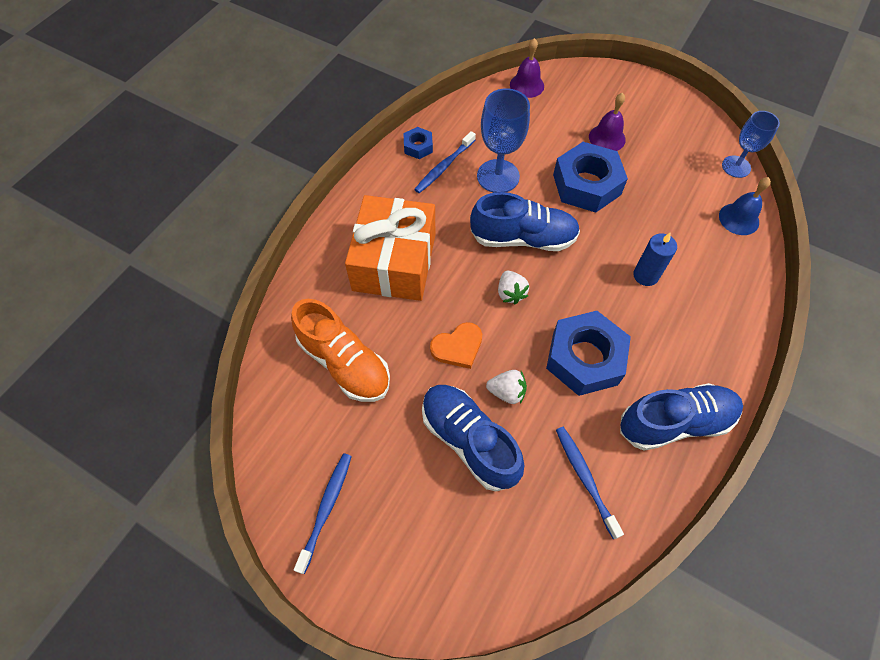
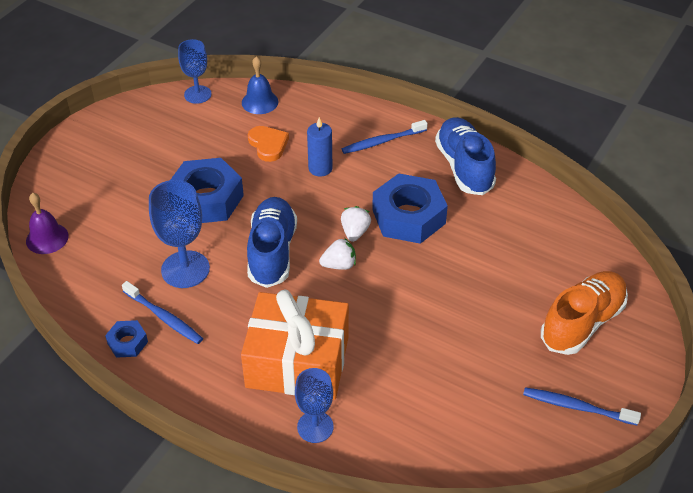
camera: 90 degrees left, 15 degrees down
(325, 276) = (315, 427): none -> blue goblet
(344, 363) = (424, 401): orange shoe -> orange shoe (582, 323)
(458, 347) = (401, 307): orange heart -> orange heart (268, 145)
(469, 441) = (497, 300): blue shoe -> none
(507, 392) = (446, 272): white strawberry -> white strawberry (355, 232)
(585, 478) = (519, 225): blue toothbrush -> blue toothbrush (382, 141)
(607, 138) = (144, 178): purple bell -> none

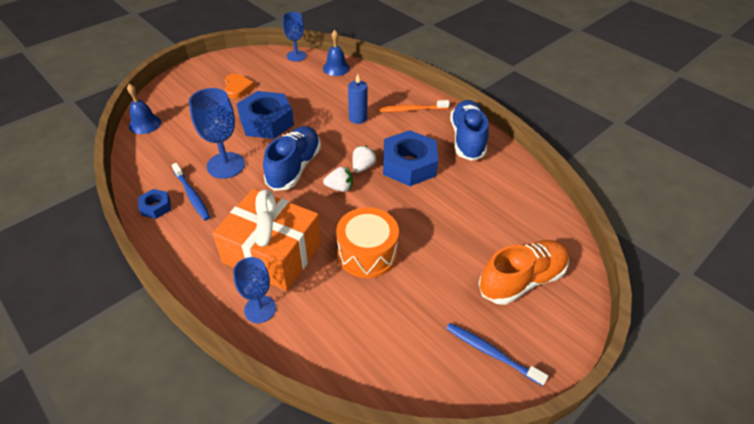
camera: 15 degrees right, 0 degrees up
(47, 238) = (145, 124): purple bell -> blue bell
(268, 145) = (328, 96): orange heart -> orange heart (237, 88)
(382, 141) = (412, 110): blue toothbrush -> orange toothbrush
(405, 335) = (367, 253): none -> orange drum

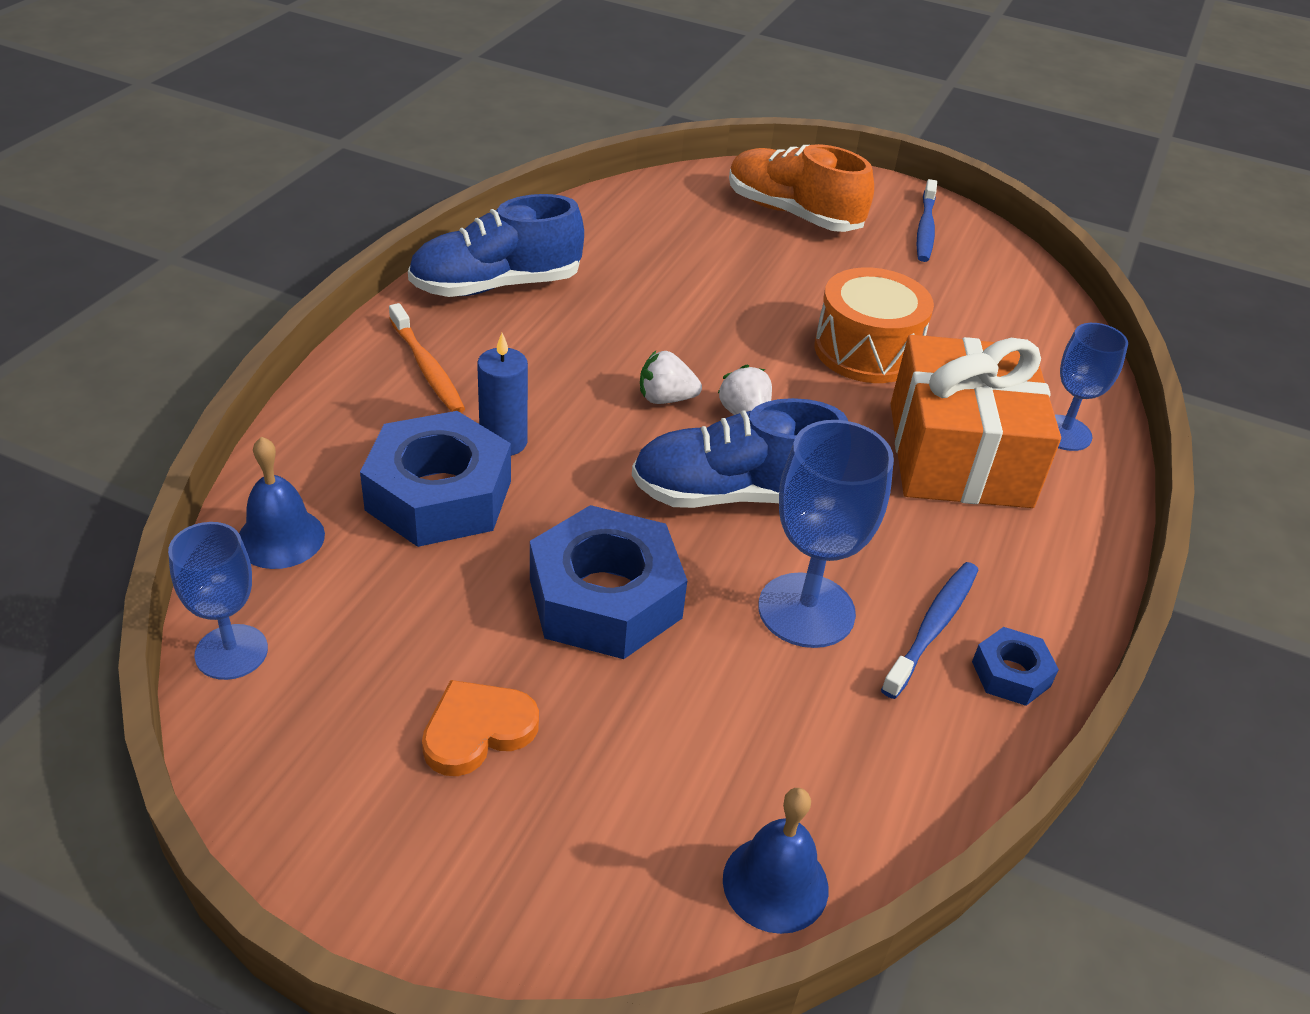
camera: 115 degrees left, 5 degrees down
(409, 165) = (620, 343): blue nut -> blue nut (439, 495)

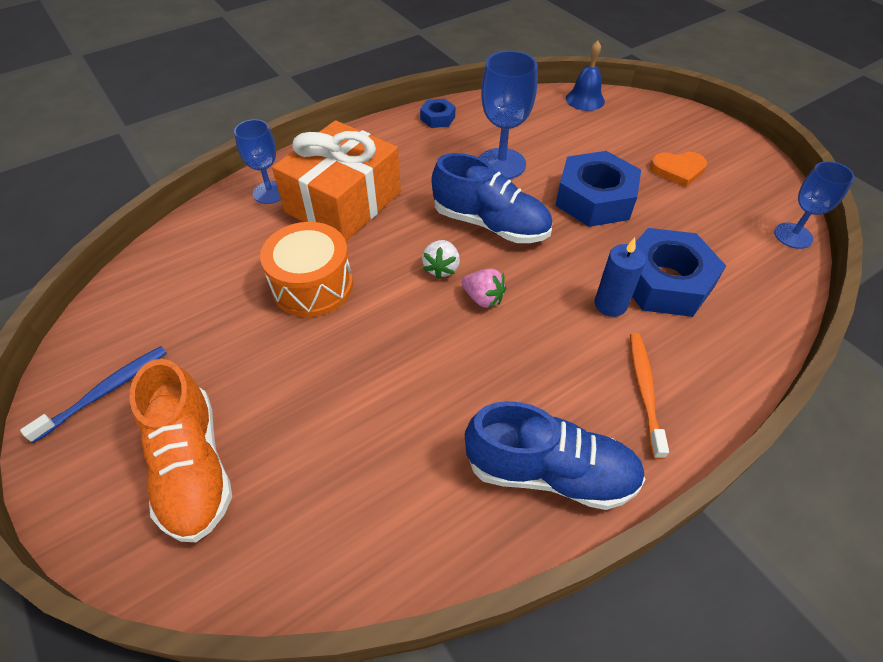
camera: 145 degrees left, 10 degrees up
(280, 538) = (767, 287): blue bell -> none
(665, 399) = (483, 298): white strawberry -> pink strawberry
(932, 627) = (451, 141): blue toothbrush -> none

